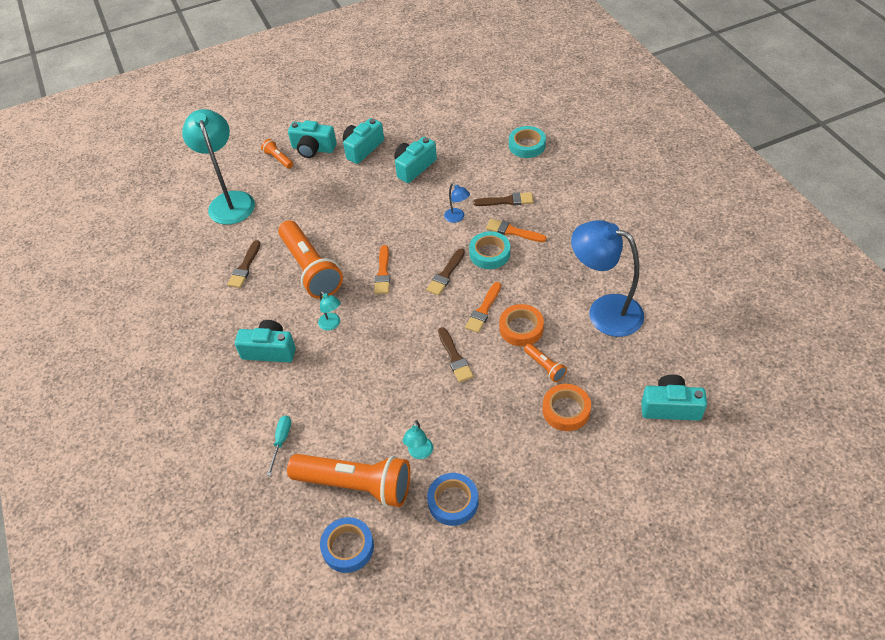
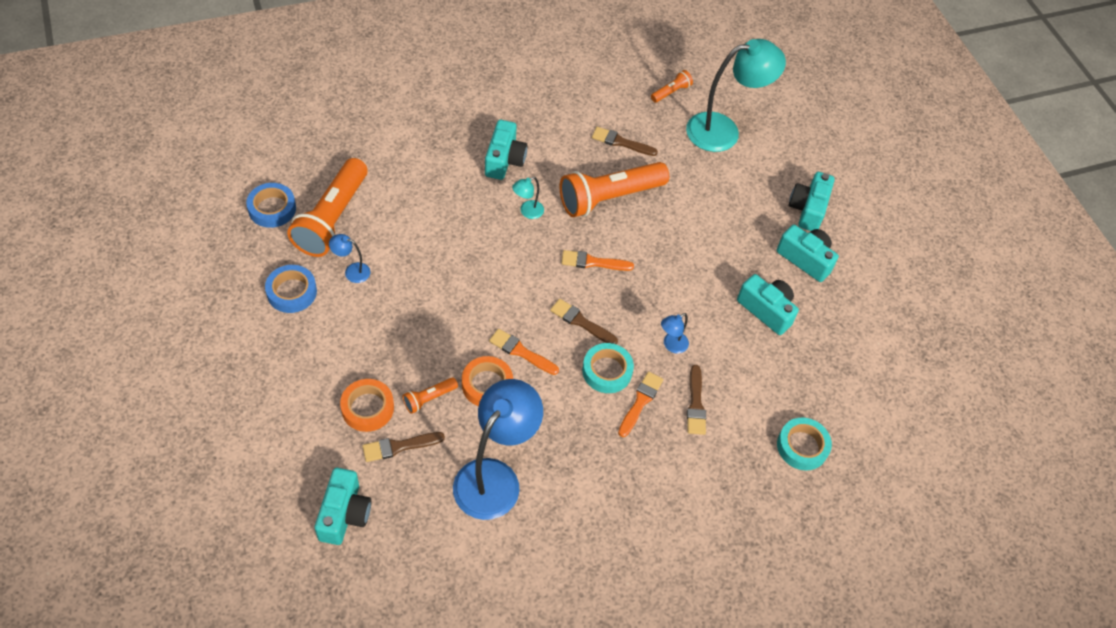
camera: 85 degrees right, 5 degrees up
(278, 159) = (791, 175): orange flashlight -> orange flashlight (671, 92)
(281, 441) = (395, 166): turquoise screwdriver -> none
(419, 453) = (352, 271): turquoise lamp -> blue lamp
(454, 357) = (461, 315): brown brush -> brown brush (399, 446)

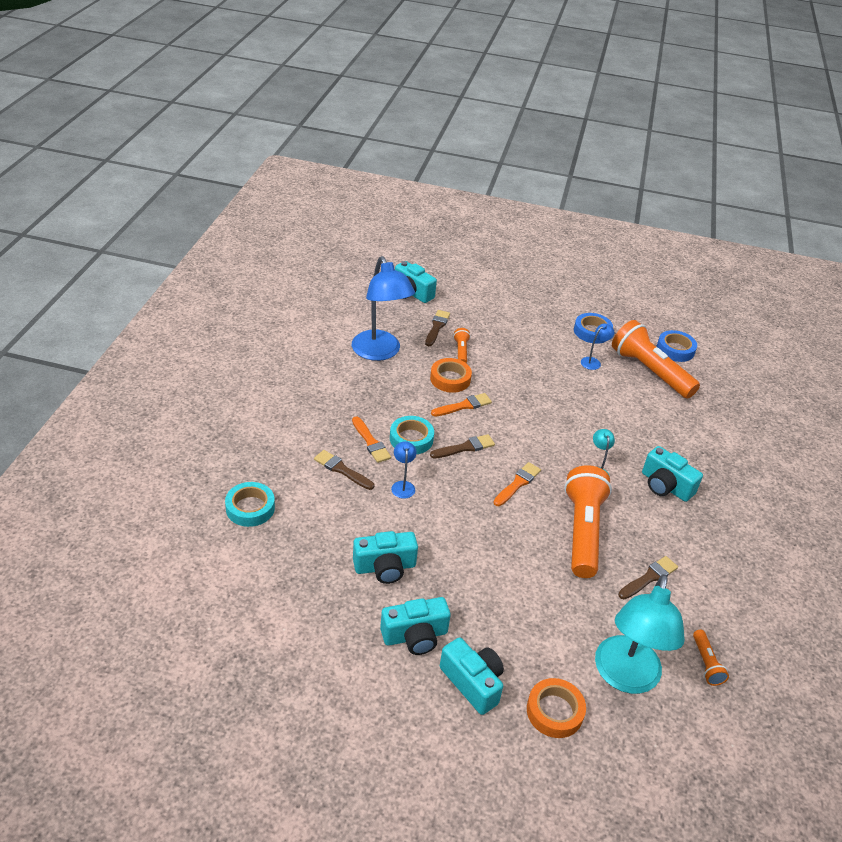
camera: 125 degrees right, 15 degrees down
(367, 408) = (475, 326): orange tape -> orange tape (554, 711)

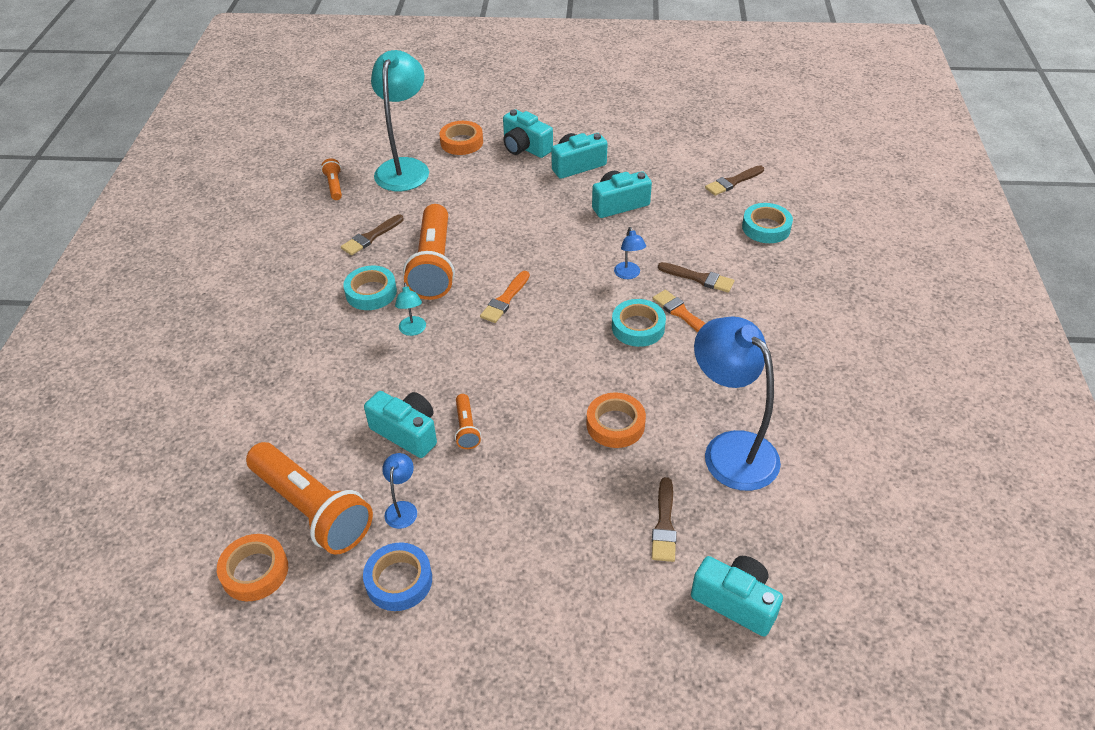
camera: 175 degrees right, 5 degrees up
(461, 351) = (612, 480): orange flashlight -> orange flashlight (466, 428)
(463, 406) = (587, 385): orange brush -> none
(465, 448) = (572, 329): brown brush -> brown brush (733, 182)
(593, 361) = (402, 508): blue lamp -> blue lamp turned 150 degrees clockwise
(638, 514) = (371, 292): none -> turquoise tape
(665, 486) = (332, 329): turquoise camera -> turquoise camera (407, 432)
(675, 349) = (255, 571): blue tape -> orange tape

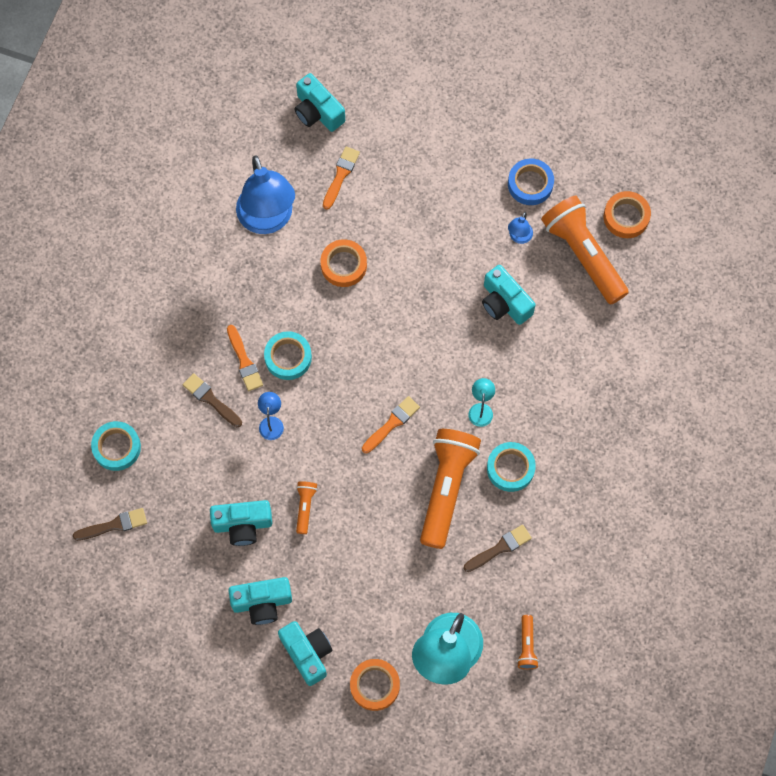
camera: 165 degrees left, 25 degrees up
(466, 428) = (458, 294): orange flashlight -> orange flashlight (305, 507)
(664, 524) = (340, 176): brown brush -> orange brush

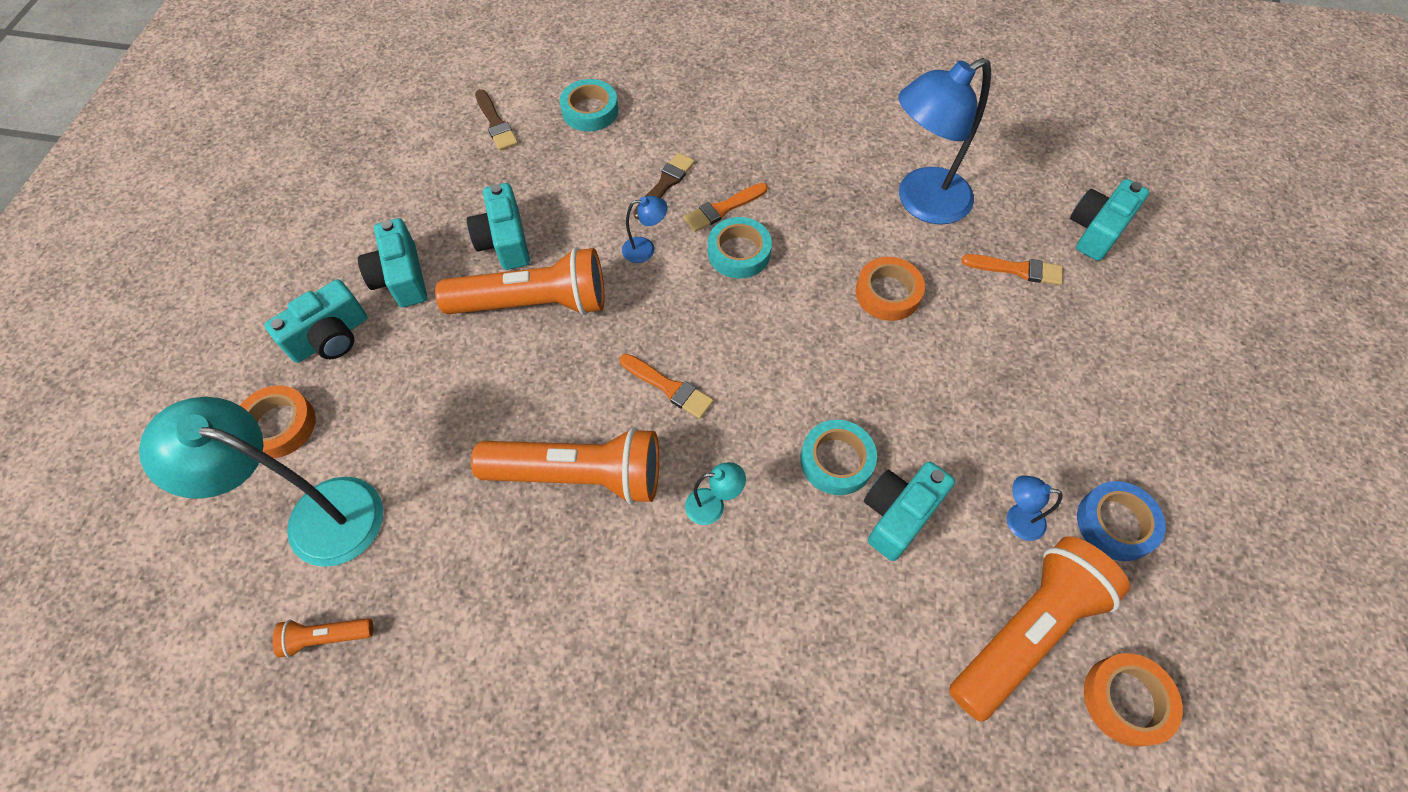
camera: 80 degrees right, 10 degrees down
(305, 507) = (534, 303): orange flashlight -> orange flashlight, size x2.26
(499, 548) = (489, 568): brown brush -> none
(510, 468) = (623, 566): turquoise tape -> turquoise tape (836, 460)

